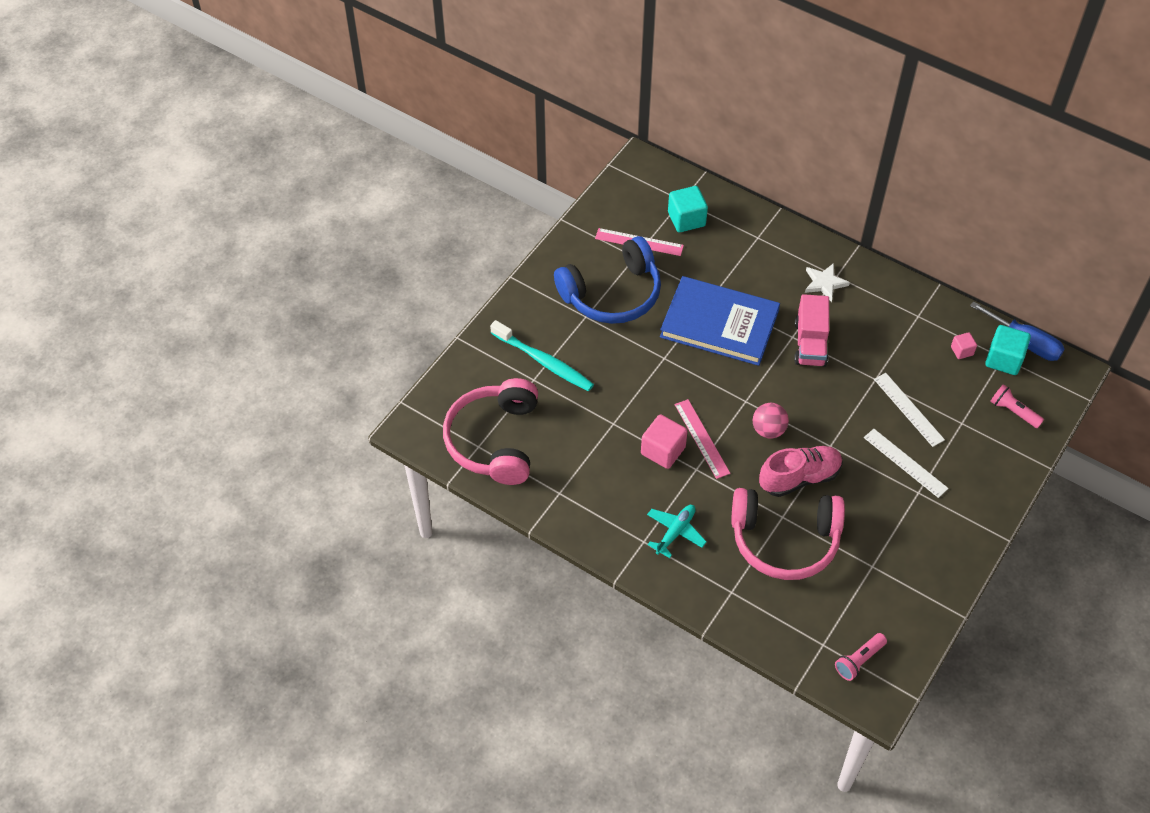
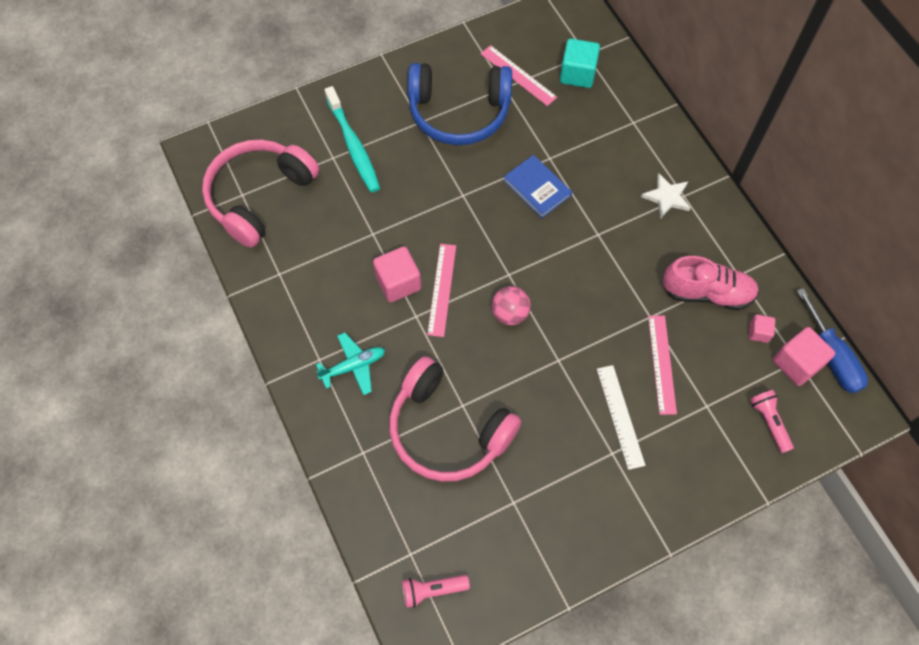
camera: 30 degrees right, 10 degrees up
(719, 324) = (537, 188): blue book -> blue book, size x0.53
(799, 478) = (506, 376): pink shoe -> pink shoe (707, 293)
(810, 343) = (610, 249): pink truck -> none
(909, 409) = (662, 364): white ruler -> pink ruler
(1004, 359) = (797, 363): turquoise cube -> pink cube

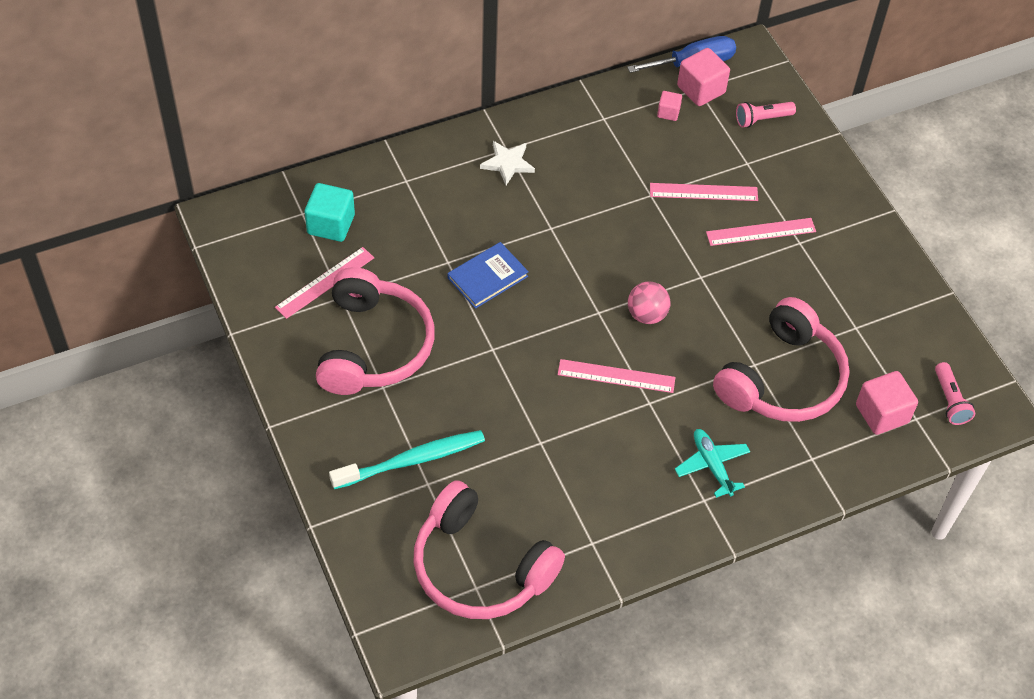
camera: 90 degrees left, 10 degrees down
(398, 282) = (606, 418): pink cube -> pink cube (882, 414)
(459, 112) = (373, 346): blue headphones -> pink headphones
(620, 416) = (761, 231): white ruler -> pink ruler
(707, 293) = (624, 146): pink shoe -> none

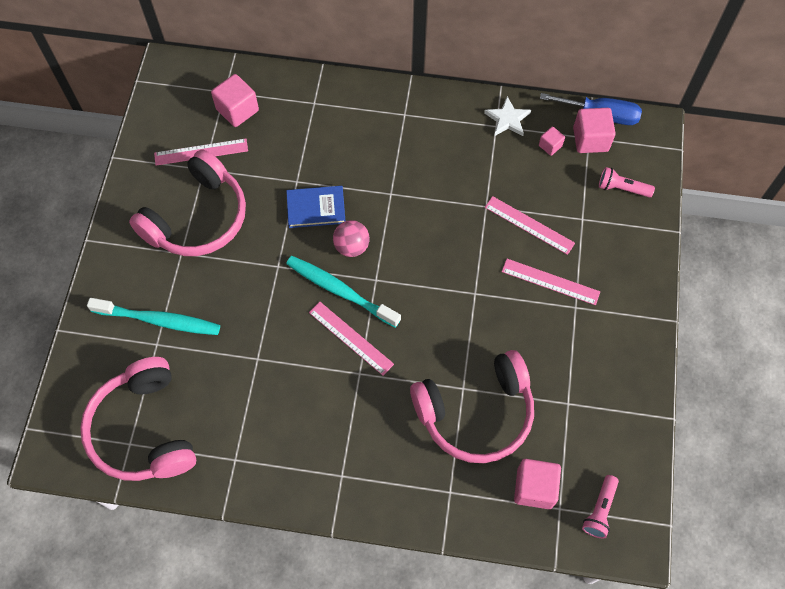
camera: 35 degrees right, 10 degrees up
(331, 224) = (237, 110): turquoise cube -> pink cube
(507, 163) = (396, 126): white star -> white star (507, 119)
(572, 340) = (340, 291): none -> turquoise toothbrush
(647, 315) = (410, 301): pink ball -> pink ball (351, 246)
(712, 465) = (368, 451): turquoise plane -> none

